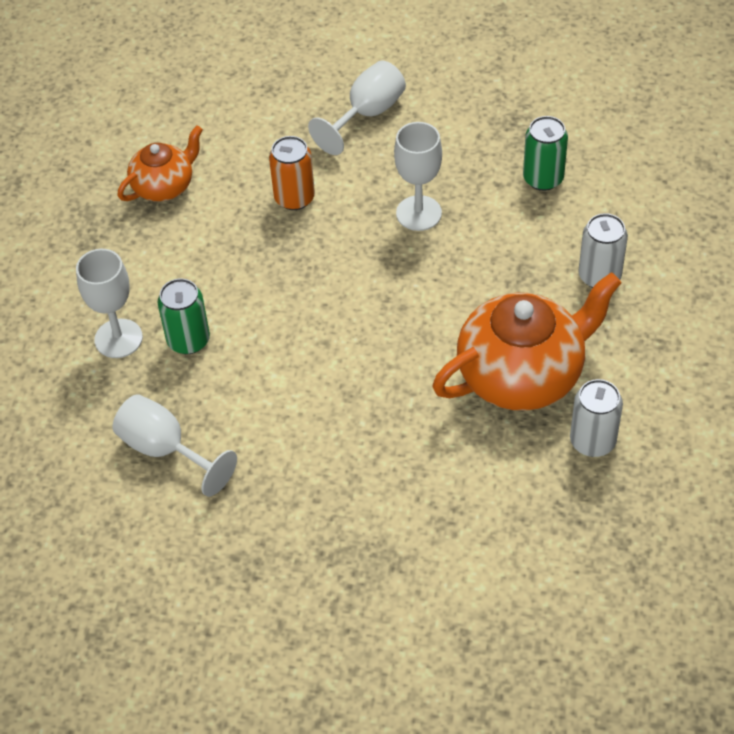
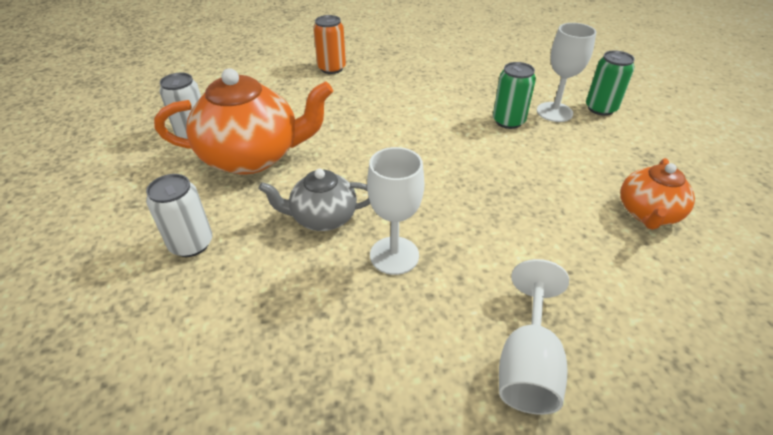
camera: 155 degrees right, 10 degrees down
(165, 450) = (469, 76): white goblet -> none
(294, 198) = (523, 236): orange can -> orange can (331, 68)
(468, 269) = (322, 218): none -> grey teapot
(522, 375) = (253, 156): orange teapot -> orange teapot turned 135 degrees counterclockwise
(543, 178) = (268, 338): green can -> green can (600, 108)

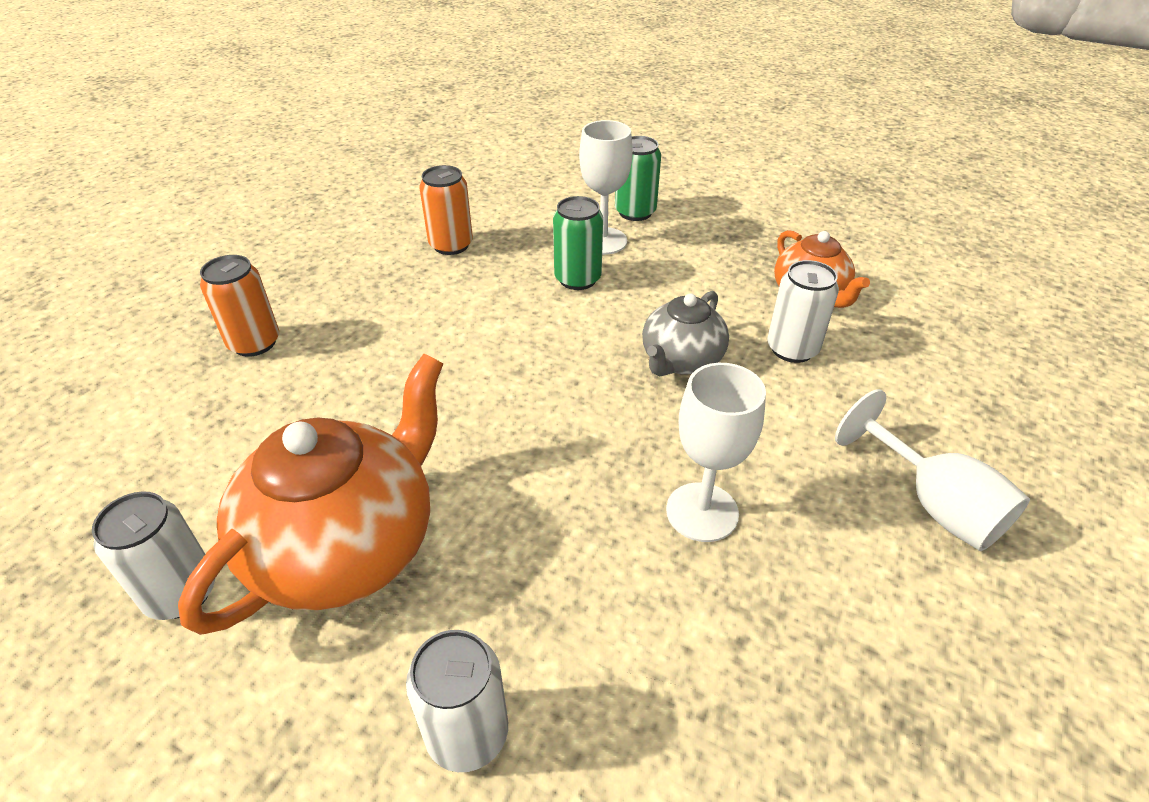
camera: 50 degrees left, 0 degrees up
(322, 218) = (569, 541): grey teapot -> grey teapot (681, 360)
(469, 73) = (451, 245): none -> orange can
(580, 230) = (792, 349): none -> white can

